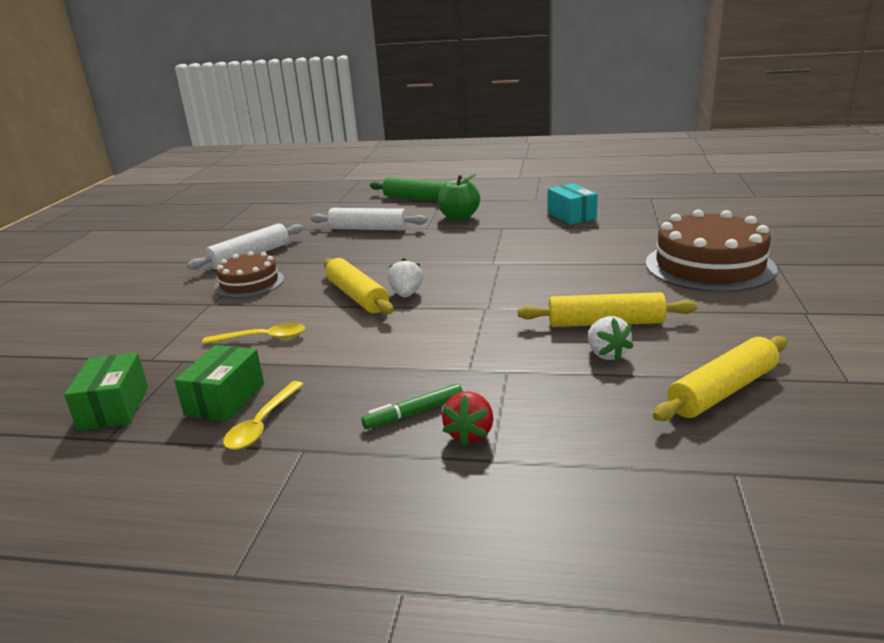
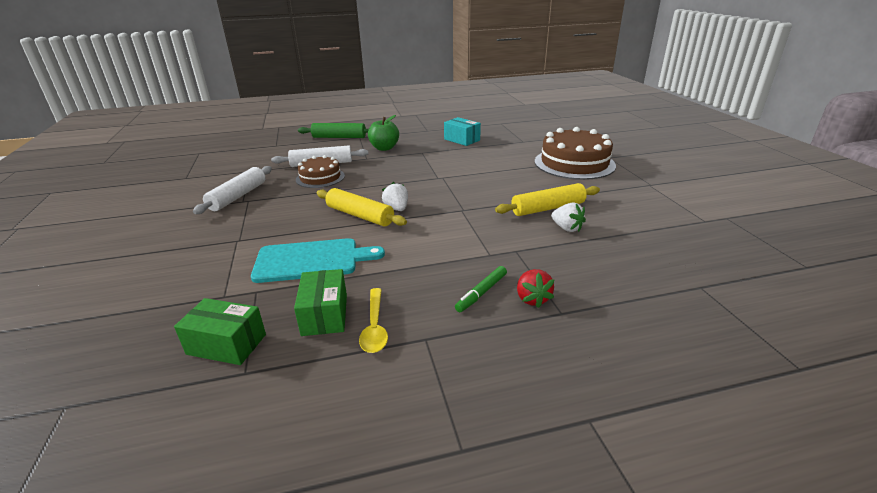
camera: 25 degrees left, 5 degrees up
(114, 407) = (226, 344): green box -> green box turned 45 degrees counterclockwise
(249, 283) = (258, 218): brown cake -> brown cake (320, 177)
(262, 338) = (311, 260): yellow spoon -> turquoise cutting board
(722, 391) = (650, 239): yellow rolling pin -> none

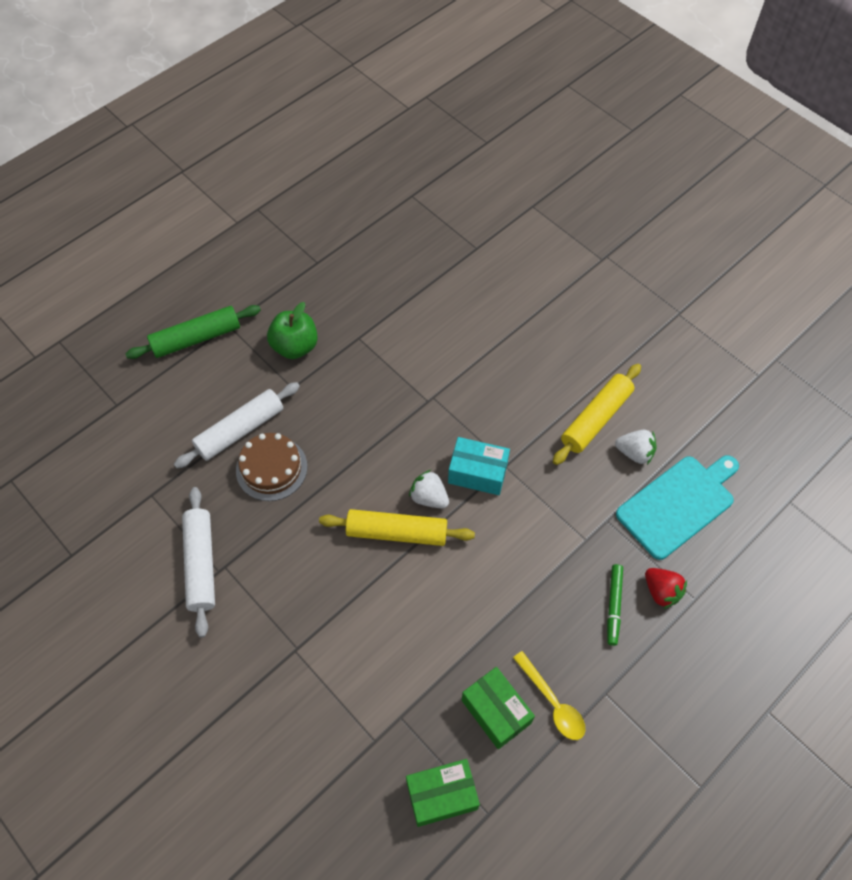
camera: 30 degrees left, 30 degrees up
(311, 260) = (413, 641): turquoise cutting board -> turquoise cutting board (678, 504)
(462, 140) = (389, 275): turquoise box -> turquoise box (477, 473)
(574, 163) = (573, 290): brown cake -> none

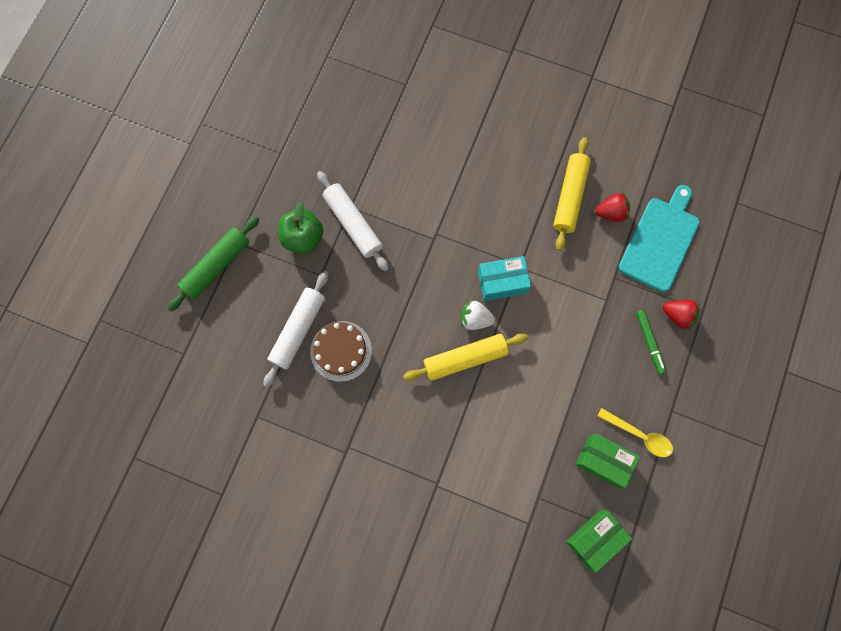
camera: 25 degrees left, 15 degrees up
(201, 564) = (329, 453): white rolling pin -> white rolling pin (353, 224)
(634, 453) = (611, 213): white strawberry -> red strawberry

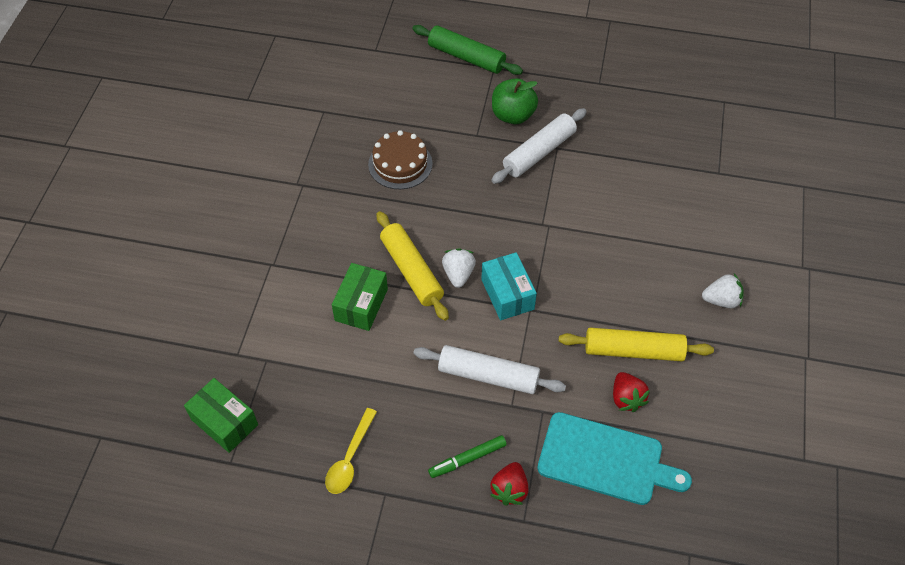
camera: 80 degrees right, 20 degrees down
(298, 330) = (415, 127): white rolling pin -> white rolling pin (488, 375)
(533, 120) = (721, 300): none -> white strawberry
(603, 461) = (314, 422): green box -> green box (361, 305)

